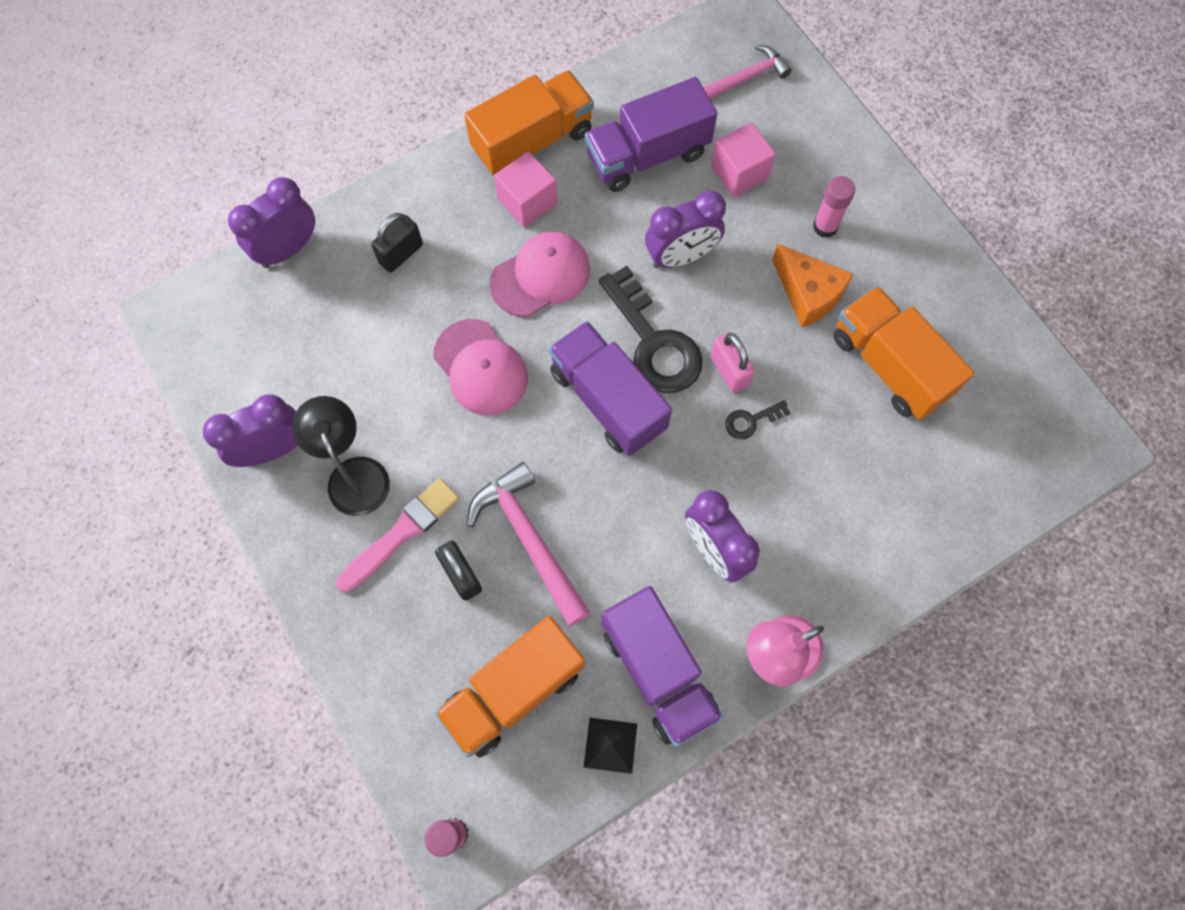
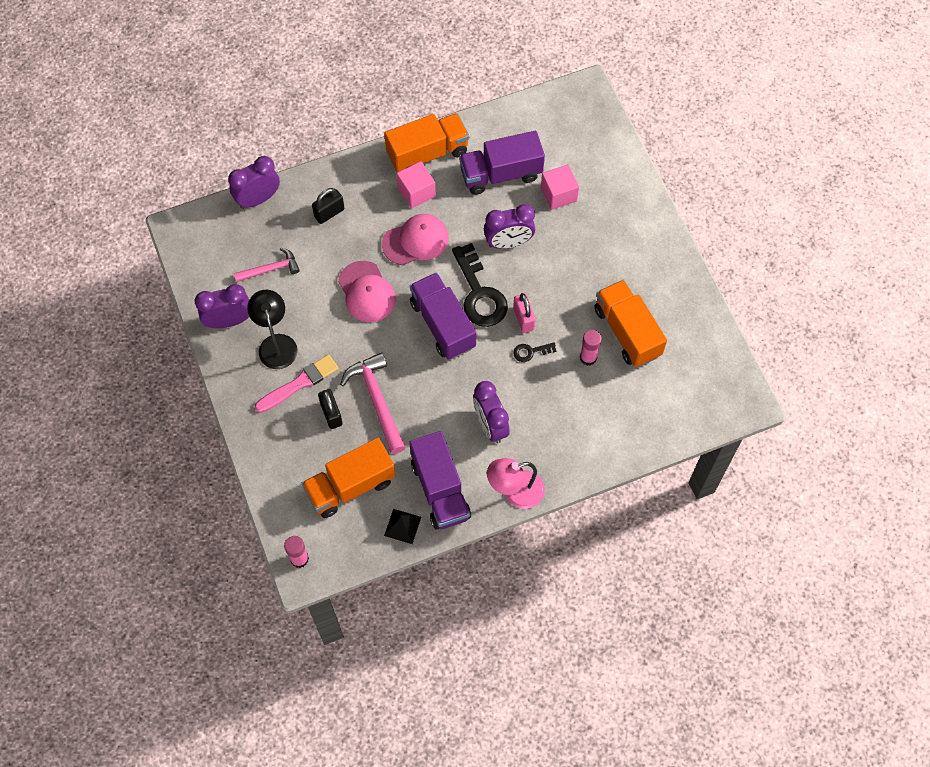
camera: 10 degrees right, 5 degrees down
(748, 77) = (578, 132): pink hammer -> pink hammer (270, 269)
(808, 293) = (585, 279): orange cheese -> none
(825, 226) = (607, 238): pink glue stick -> pink glue stick (588, 357)

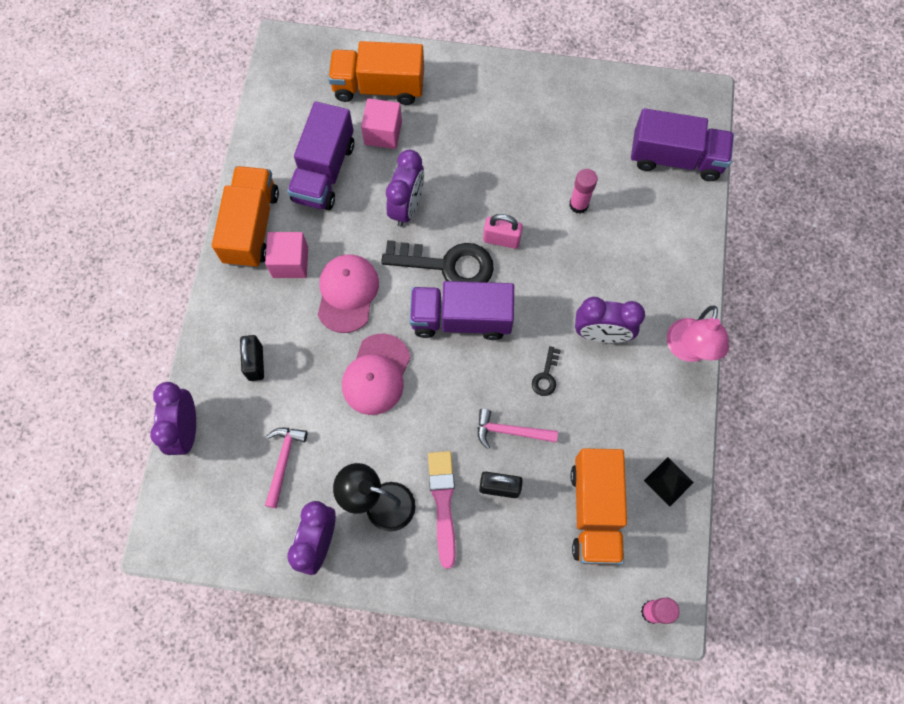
camera: 60 degrees left, 5 degrees up
(366, 292) = (376, 374): pink cap -> pink cap turned 105 degrees clockwise
(377, 401) = (510, 431): pink hammer -> pink hammer, size x0.63
(440, 489) = (647, 421): purple truck -> purple truck (675, 158)
(531, 351) = (542, 252): black key -> black key (546, 376)
(627, 332) = (571, 156): orange truck -> orange truck (379, 87)

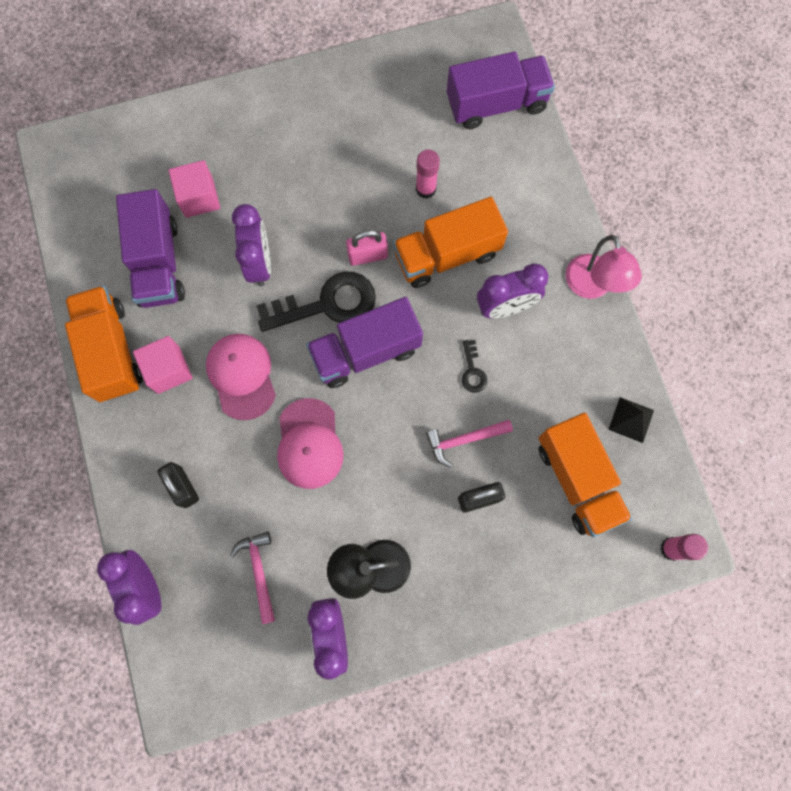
camera: 25 degrees left, 5 degrees up
(379, 87) = (172, 152): orange truck -> orange truck (447, 255)
(443, 503) = (433, 539): pink brush -> none

